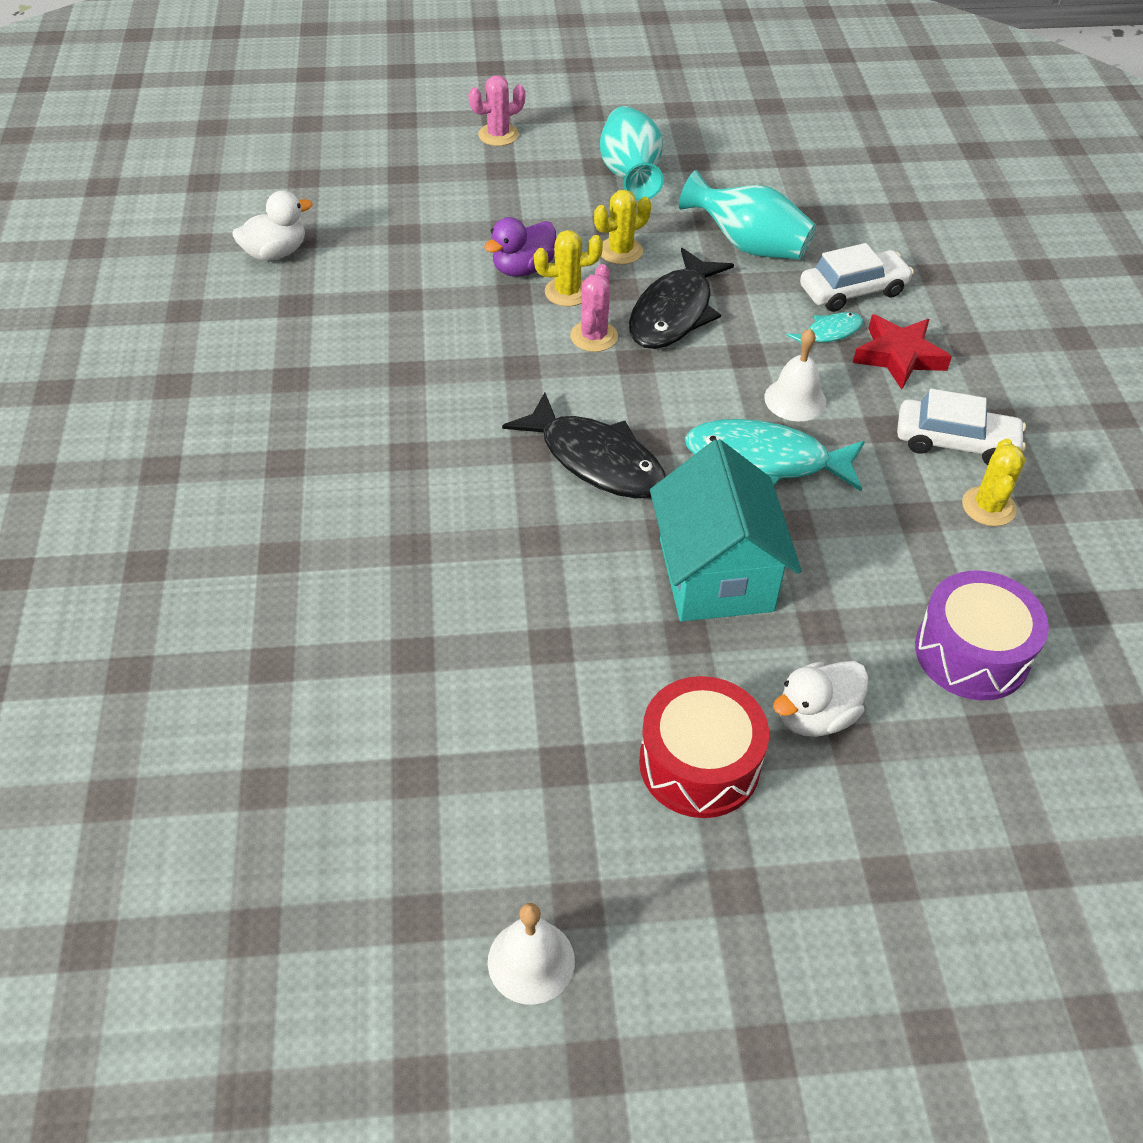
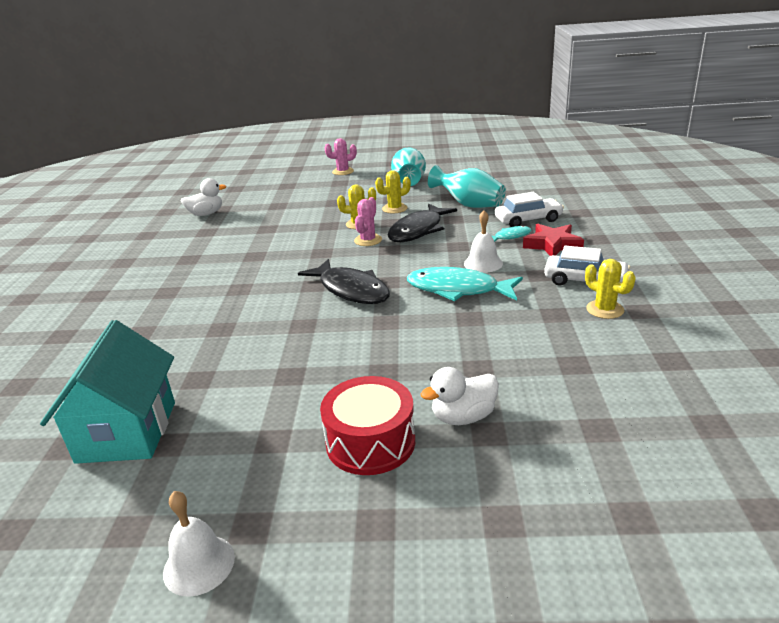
camera: 10 degrees right, 20 degrees down
(523, 268) = (337, 216): purple duck -> none
(716, 575) = (411, 342): turquoise house -> turquoise house (127, 431)
(972, 653) = (585, 383): purple drum -> none
(988, 507) = (605, 309): yellow cactus -> yellow cactus turned 60 degrees counterclockwise

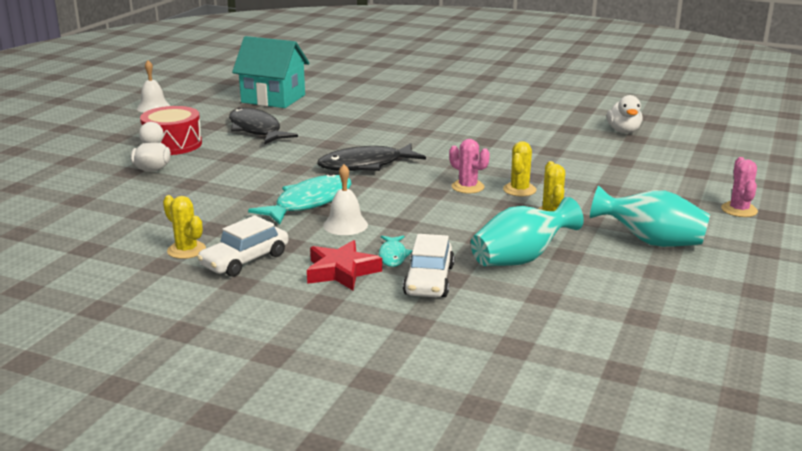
camera: 110 degrees right, 5 degrees down
(418, 230) = (467, 214): black fish -> black fish (256, 130)
(605, 309) = (186, 250): yellow cactus -> yellow cactus turned 60 degrees clockwise

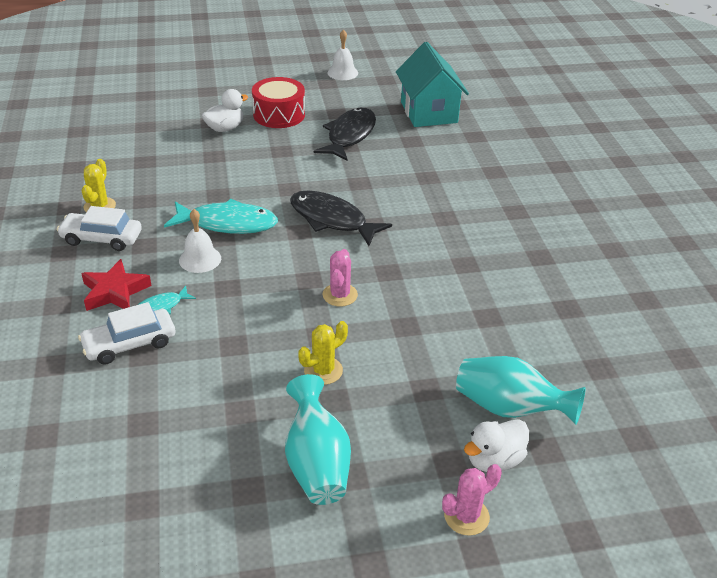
camera: 55 degrees right, 15 degrees up
(519, 190) = (364, 329): yellow cactus -> none
(521, 259) = (209, 383): turquoise vase -> turquoise vase (509, 408)
(623, 131) = (610, 351): white duck -> white duck (494, 460)

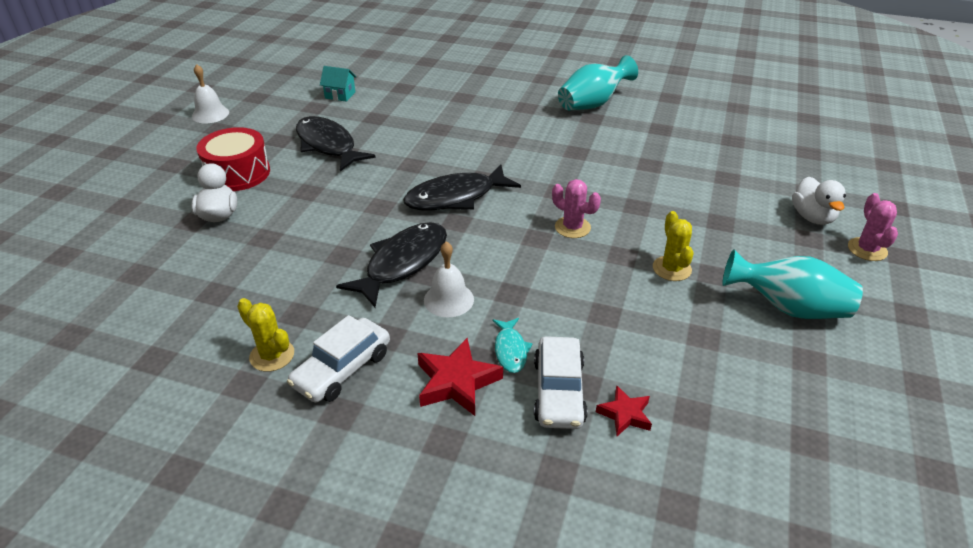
camera: 60 degrees left, 0 degrees up
(122, 385) = (625, 414): none -> red star
(227, 223) = (402, 263): turquoise fish -> black fish
(429, 112) = (340, 95): turquoise house -> turquoise house, size x0.45
(509, 408) = (759, 191): turquoise vase -> turquoise vase (593, 104)

